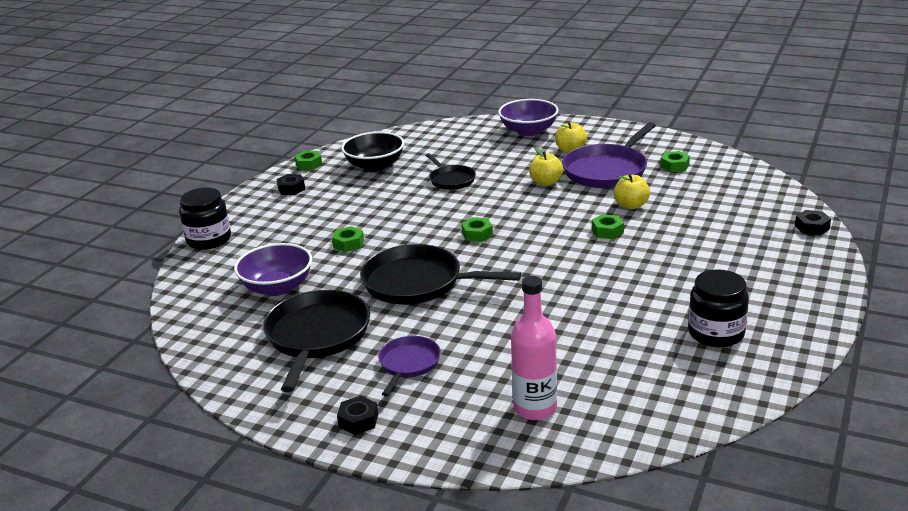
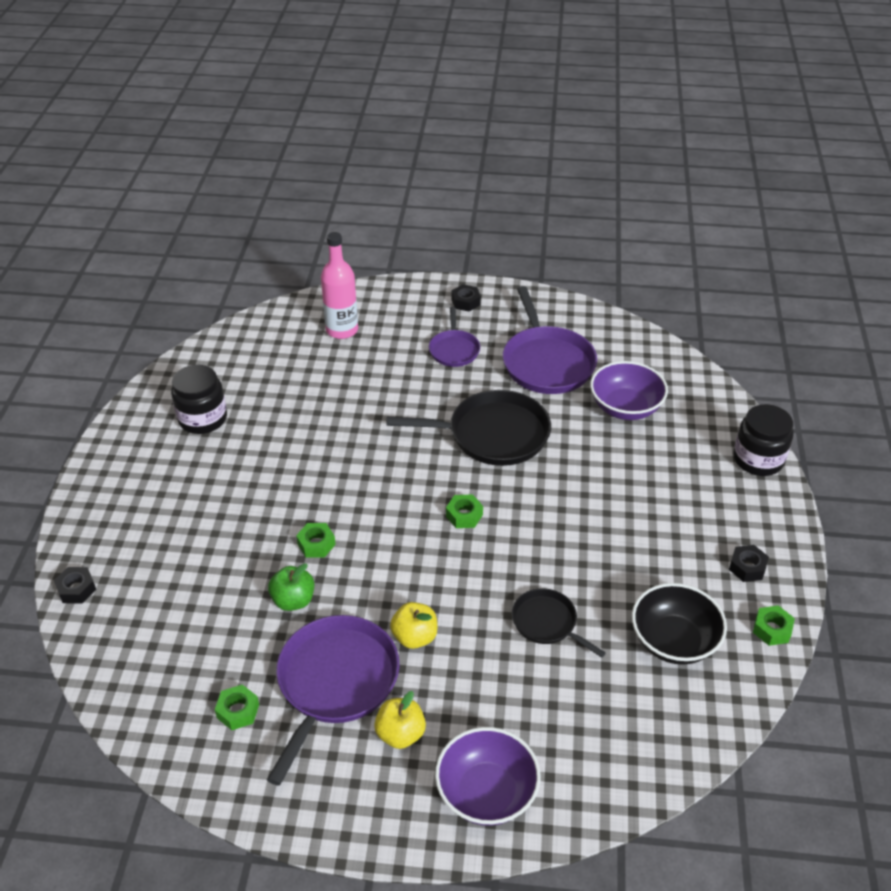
camera: 160 degrees right, 15 degrees up
(317, 336) = (547, 363): black pan -> purple pan
(348, 244) = (599, 477): green nut -> none
(631, 205) = (293, 600): yellow apple -> green apple

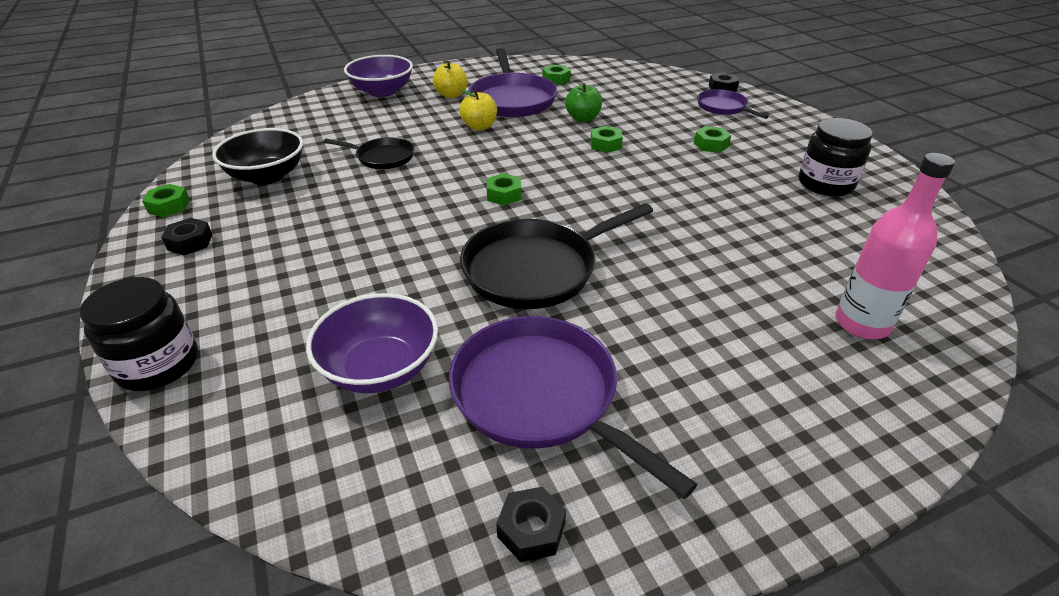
camera: 150 degrees right, 5 degrees down
(223, 500) = (711, 145): none -> green nut
(454, 350) = (689, 358): purple pan -> purple pan (723, 107)
(465, 302) = (773, 463): black nut -> black nut (531, 530)

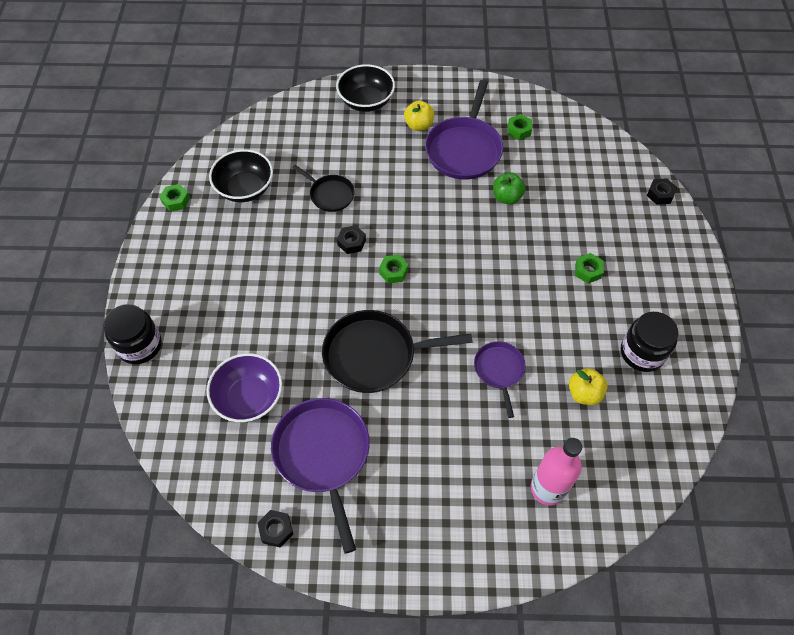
camera: 25 degrees right, 20 degrees up
(190, 242) = (179, 244): black nut -> black nut (351, 242)
(382, 92) = (366, 101): purple bowl -> black bowl
(479, 126) = (418, 179): yellow apple -> yellow apple (584, 393)
(605, 145) = (503, 239): green nut -> none
(723, 107) = (638, 224): purple pan -> purple pan (499, 370)

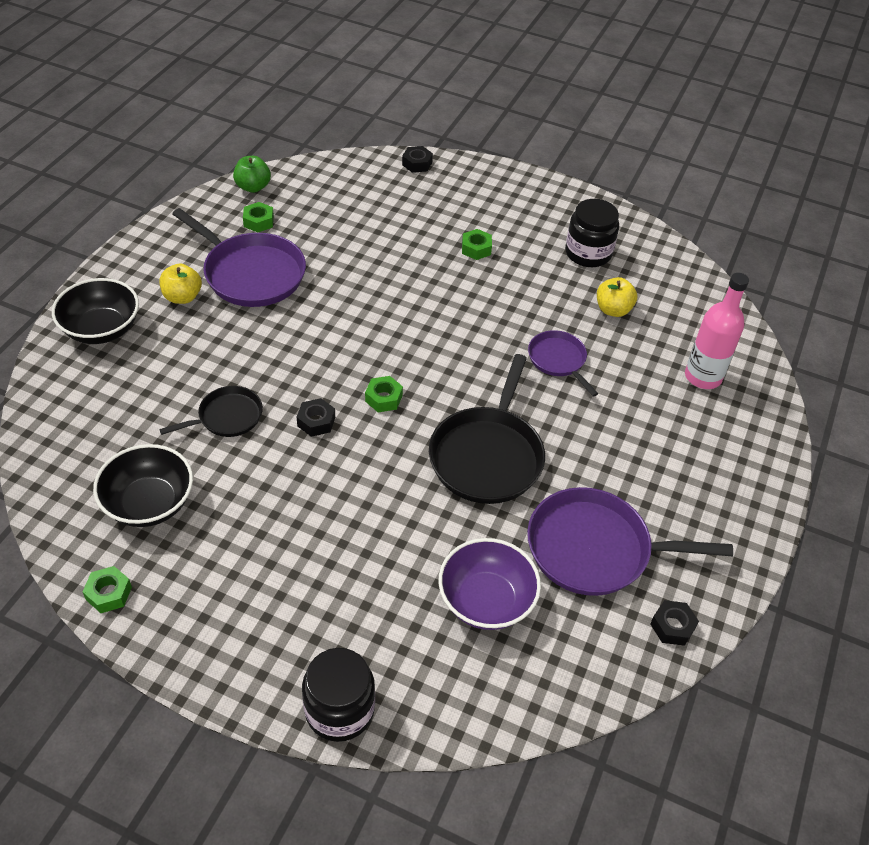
camera: 70 degrees left, 10 degrees down
(499, 370) = (558, 360): purple pan -> purple pan turned 45 degrees clockwise
(506, 197) = (344, 267): green apple -> green apple (253, 187)

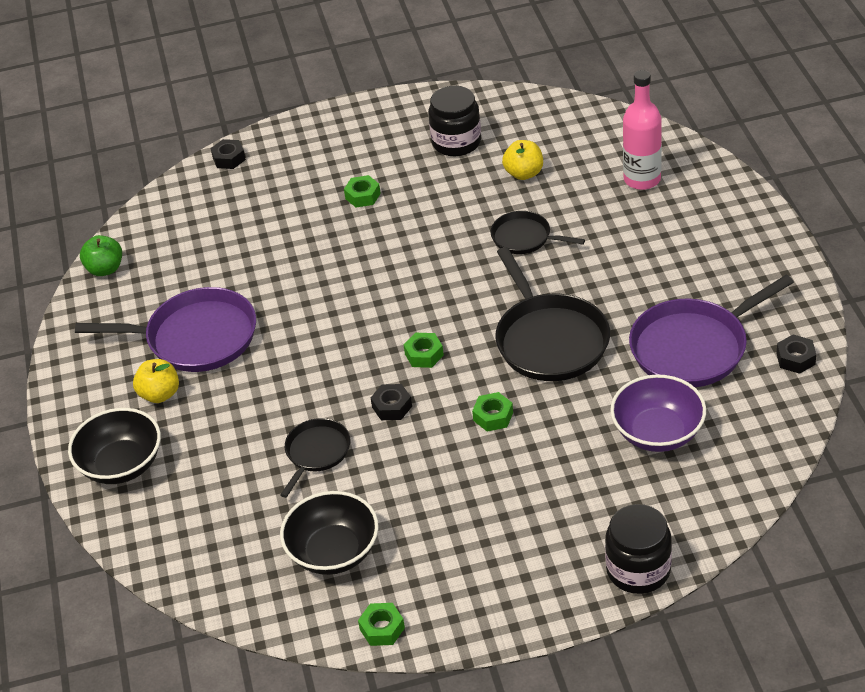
camera: 30 degrees left, 5 degrees down
(258, 221) = (148, 293): green nut -> green nut (493, 416)
(558, 360) = (524, 238): purple pan -> black pan

